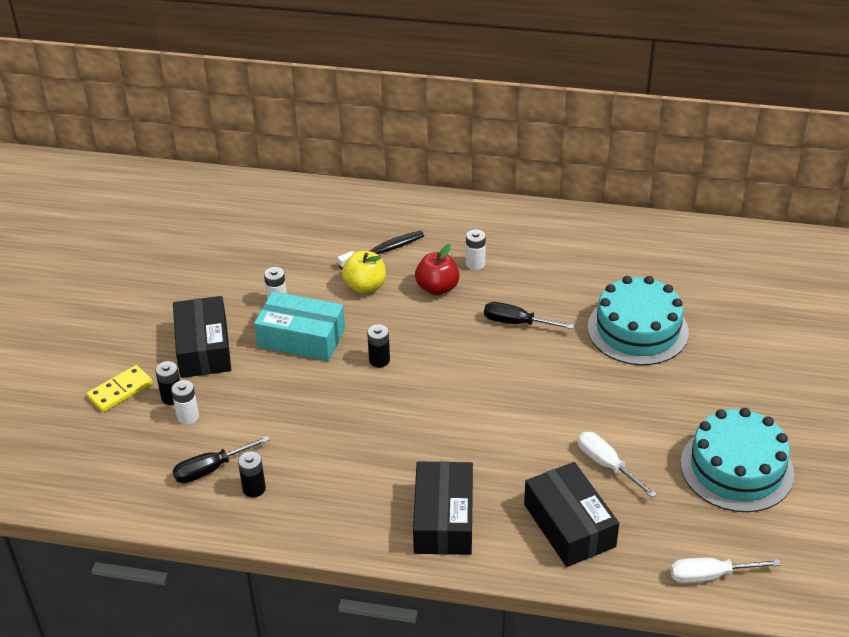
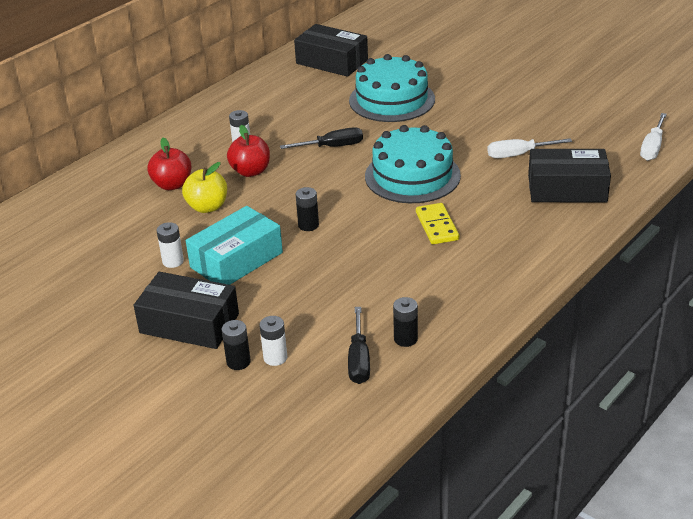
camera: 60 degrees left, 5 degrees down
(120, 391) = (194, 396): yellow domino -> yellow domino (437, 226)
(383, 251) = (172, 185): black toothbrush -> red apple
(443, 519) = (519, 244): black box -> black box (332, 62)
(517, 323) = (332, 147): black screwdriver -> black screwdriver turned 150 degrees counterclockwise
(736, 468) = (561, 106): turquoise cake -> turquoise cake (412, 176)

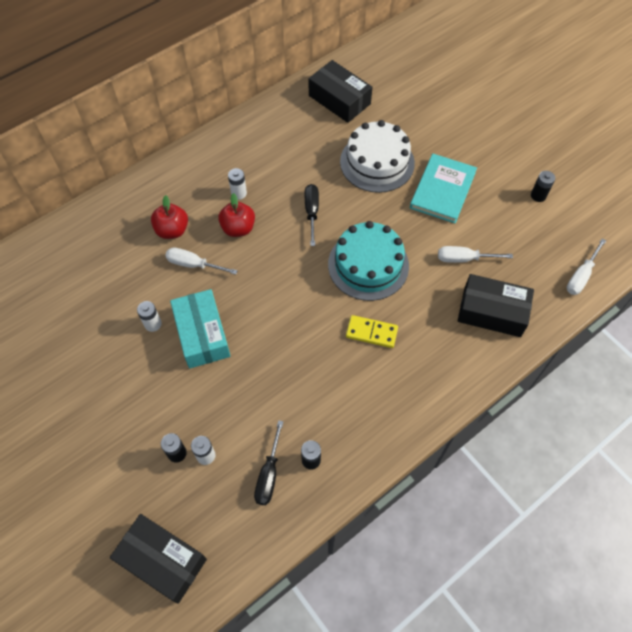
camera: 10 degrees right, 25 degrees up
(189, 323) = (149, 400): black box -> black box (162, 560)
(207, 207) = (194, 264): yellow apple -> white screwdriver
(236, 260) = (202, 334): turquoise box -> turquoise box turned 75 degrees counterclockwise
(308, 225) = (268, 306): black battery -> black battery (538, 195)
(332, 147) = (312, 212): black screwdriver -> black screwdriver turned 90 degrees counterclockwise
(392, 100) = (377, 162): turquoise cake -> white cake
(437, 226) = (371, 332): yellow domino -> yellow domino turned 75 degrees counterclockwise
(473, 109) = (442, 190): none -> turquoise book

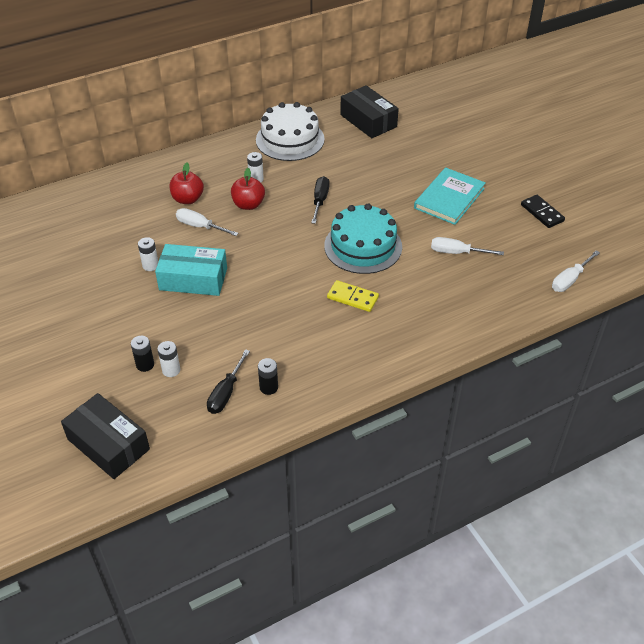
camera: 10 degrees right, 15 degrees down
(202, 334) = (193, 279): turquoise box -> turquoise box turned 75 degrees counterclockwise
(377, 162) = (391, 170): white cake -> white cake (290, 139)
(492, 312) = (474, 296): black box -> none
(538, 195) = (542, 213): black battery -> black domino

